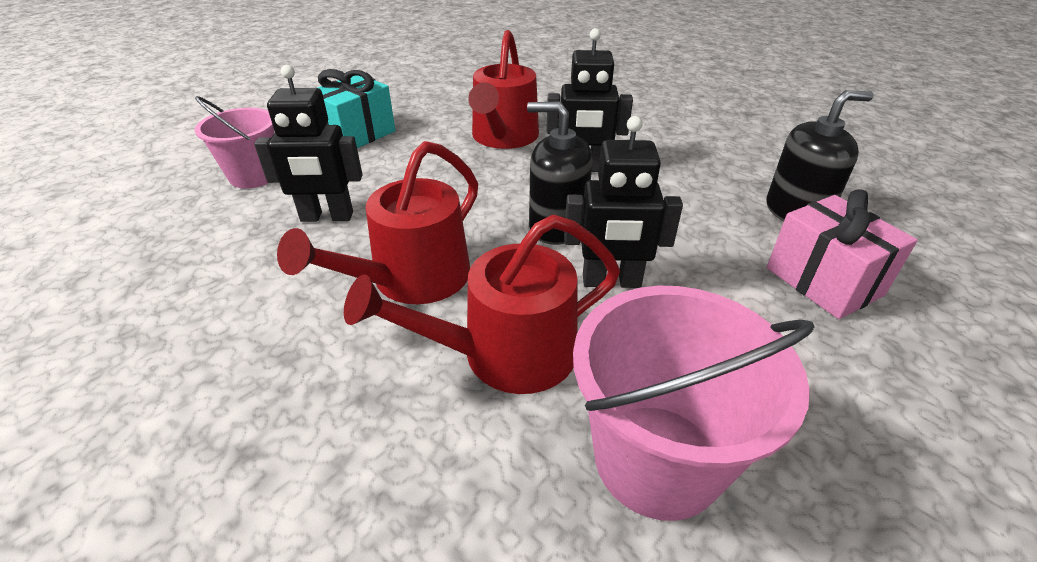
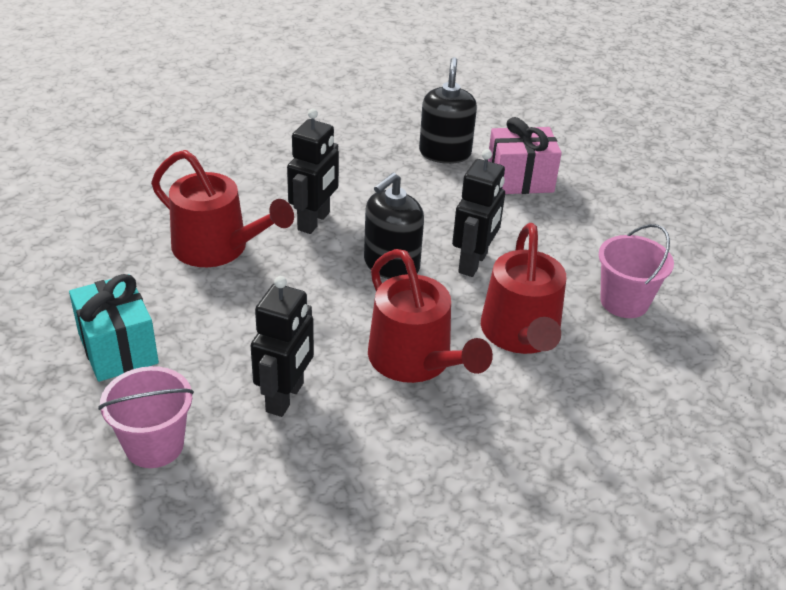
camera: 70 degrees left, 0 degrees up
(657, 459) = (624, 302): pink bucket -> pink bucket, size x0.66

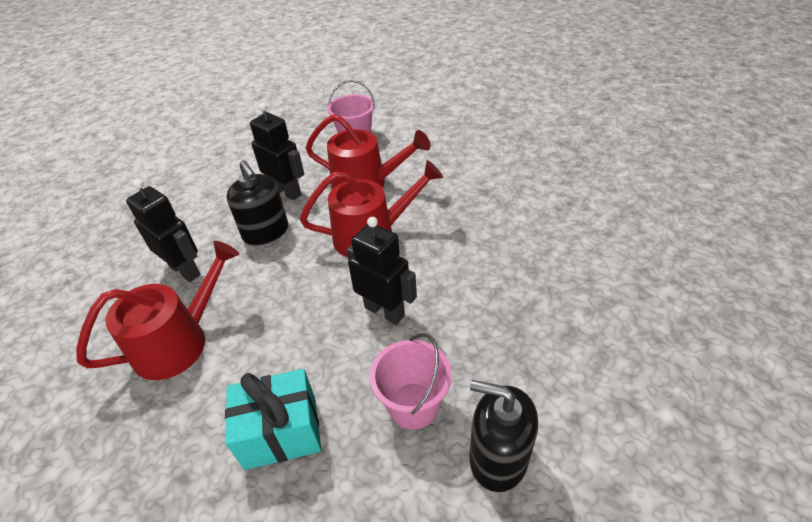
camera: 70 degrees left, 5 degrees up
(445, 153) = (153, 184): black soap dispenser -> black soap dispenser (498, 457)
(519, 180) = (212, 155): pink gift -> none

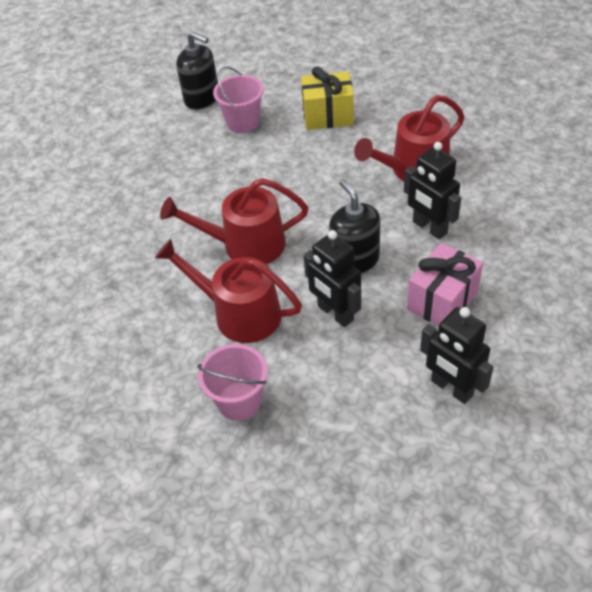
camera: 170 degrees left, 5 degrees up
(196, 209) = (442, 301): none -> pink gift
(281, 432) = (328, 116): turquoise gift -> yellow gift
(384, 311) = (248, 177): black robot -> black robot (451, 388)

